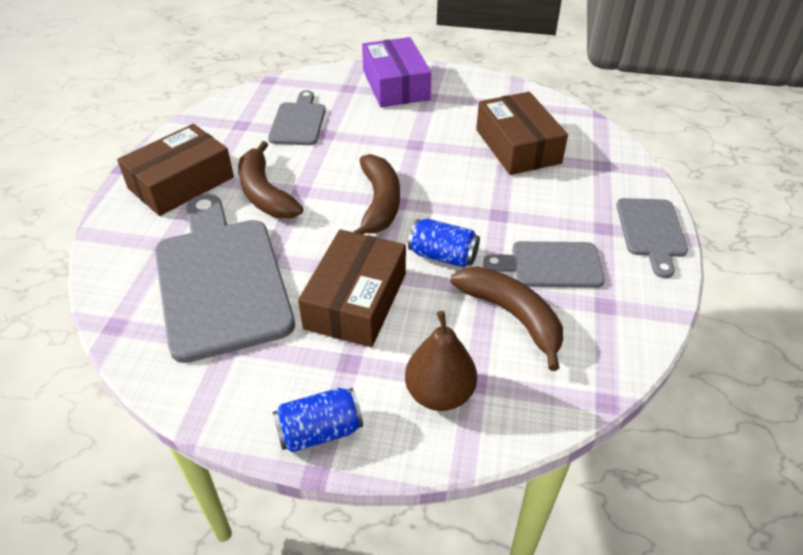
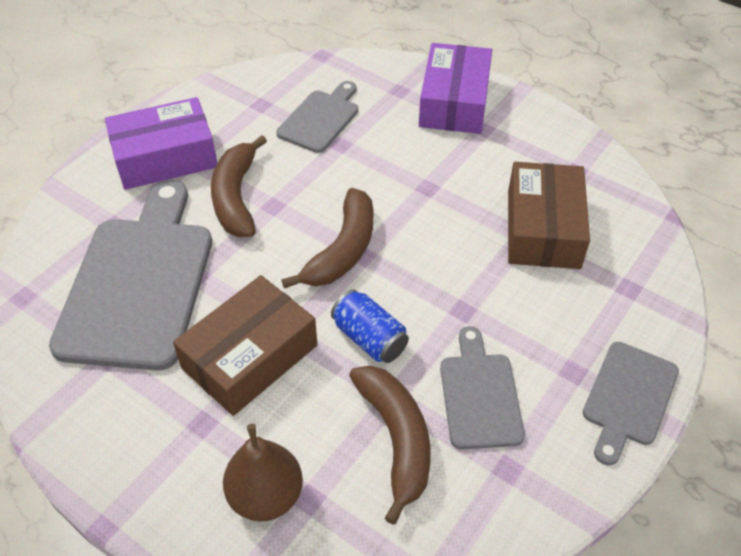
camera: 25 degrees right, 5 degrees up
(181, 183) = (165, 157): brown box -> purple box
(319, 431) = (132, 485): blue can -> none
(551, 265) = (479, 395): grey cutting board -> grey cutting board turned 60 degrees clockwise

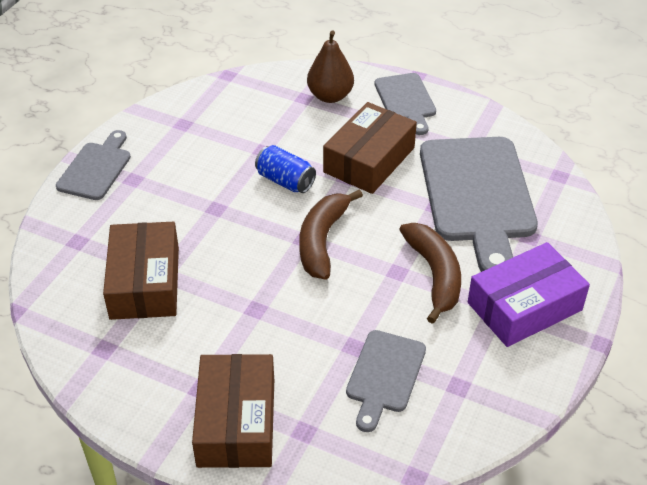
camera: 170 degrees right, 5 degrees down
(396, 440) = (256, 129): brown banana -> none
(454, 102) = (236, 422): purple box -> brown box
(479, 395) = (201, 158): grey cutting board -> grey cutting board (406, 101)

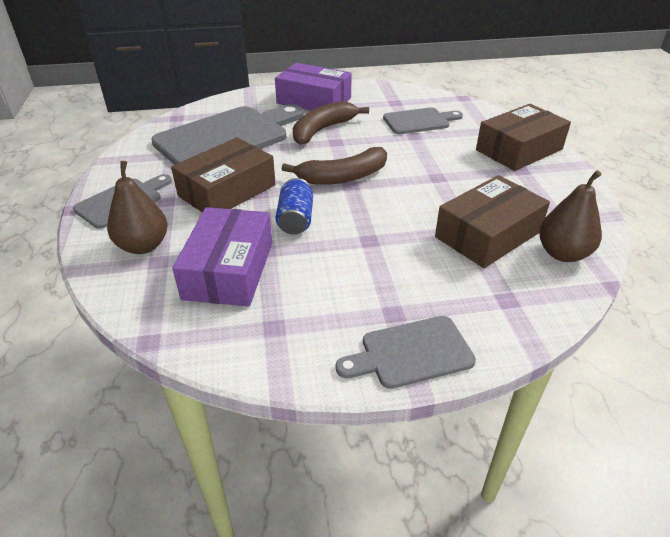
camera: 125 degrees left, 5 degrees down
(74, 312) = (562, 253): none -> brown pear
(259, 125) = (229, 270): none -> purple box
(369, 160) = (227, 190): brown box -> brown box turned 45 degrees counterclockwise

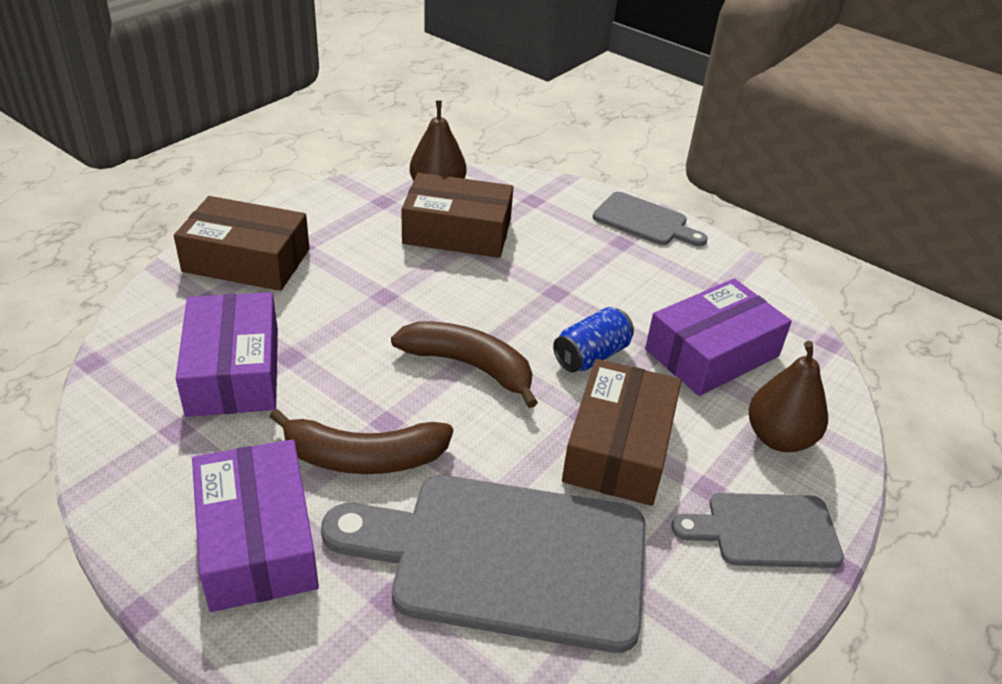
camera: 135 degrees left, 0 degrees up
(227, 190) = (619, 447): brown box -> brown box turned 75 degrees counterclockwise
(419, 121) = (233, 371): grey cutting board -> purple box

